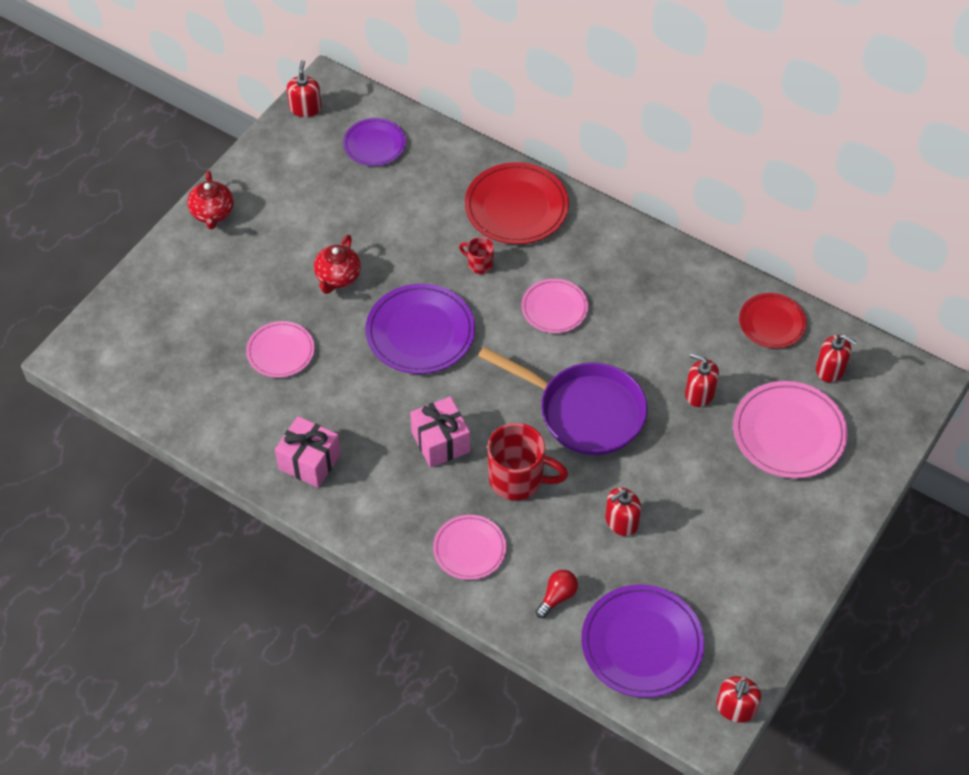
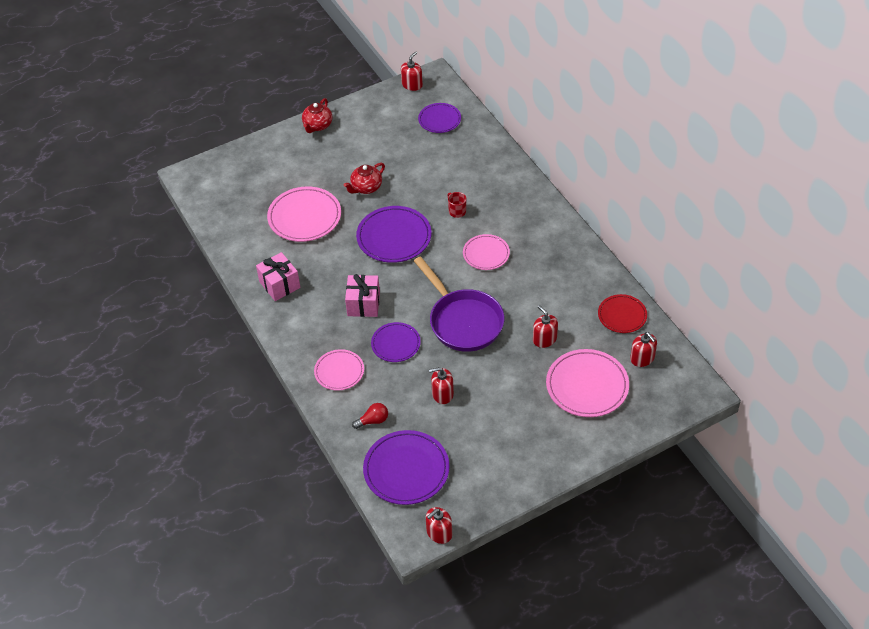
camera: 30 degrees right, 5 degrees down
(280, 351) = (304, 217): pink plate -> pink plate, size x1.62
(516, 207) = (502, 186): red plate -> none
(518, 479) = (396, 344): red mug -> purple plate

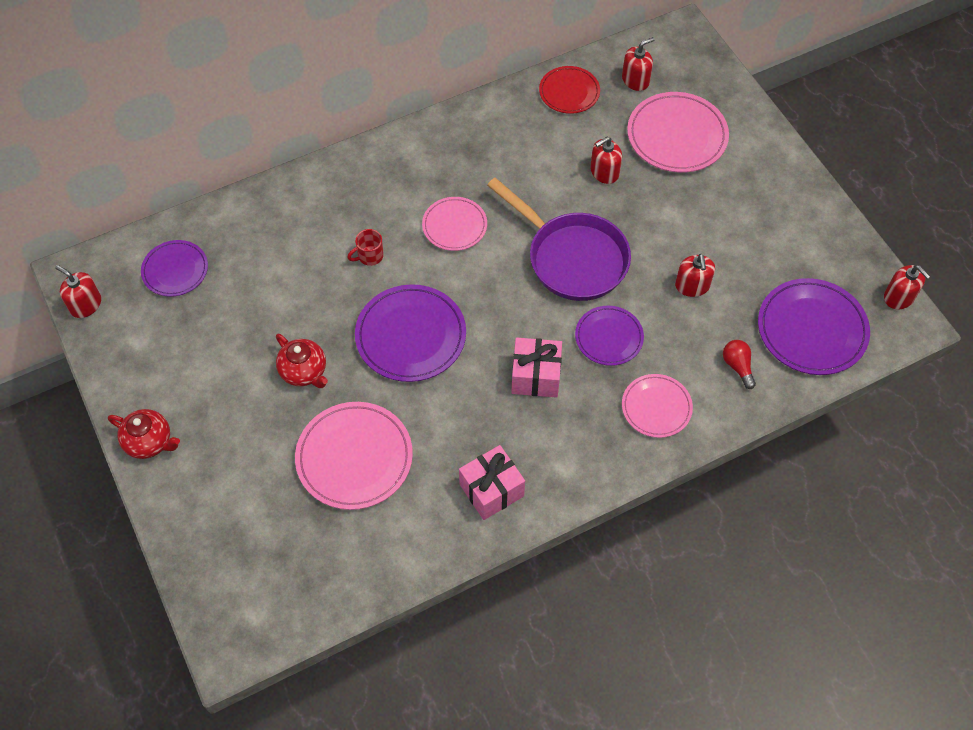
camera: 90 degrees left, 10 degrees up
(463, 321) = (572, 258): purple pan -> purple pan turned 75 degrees clockwise

